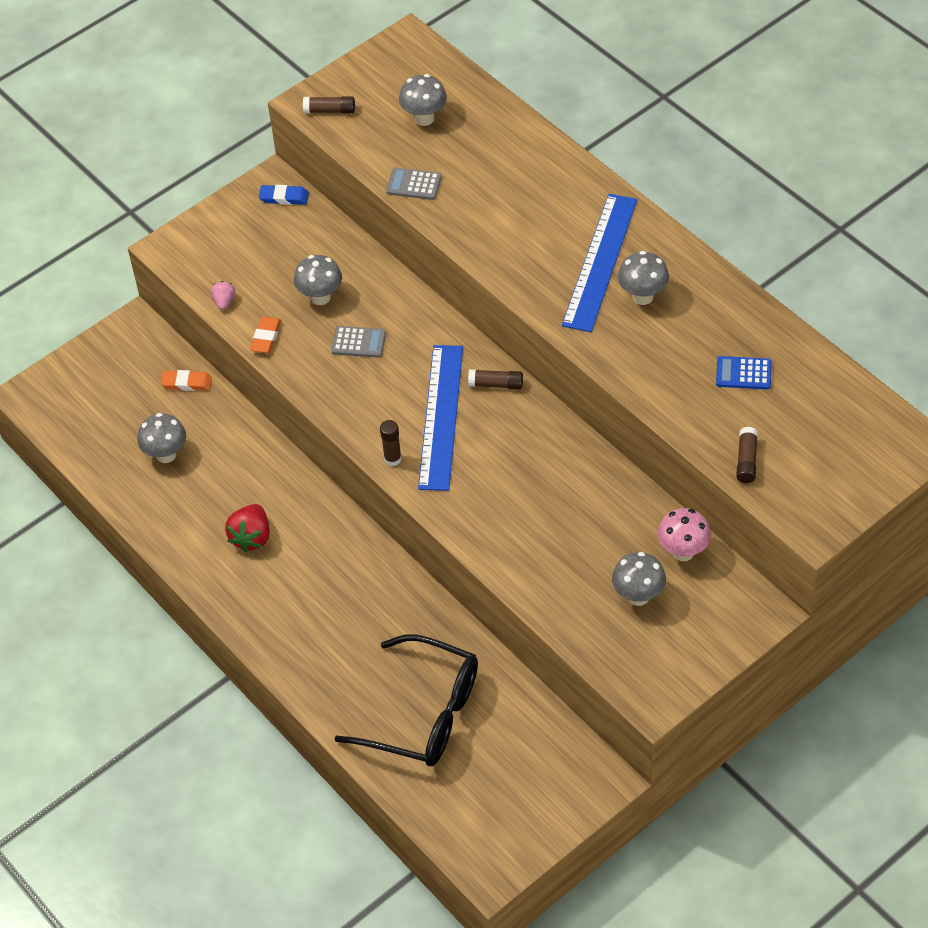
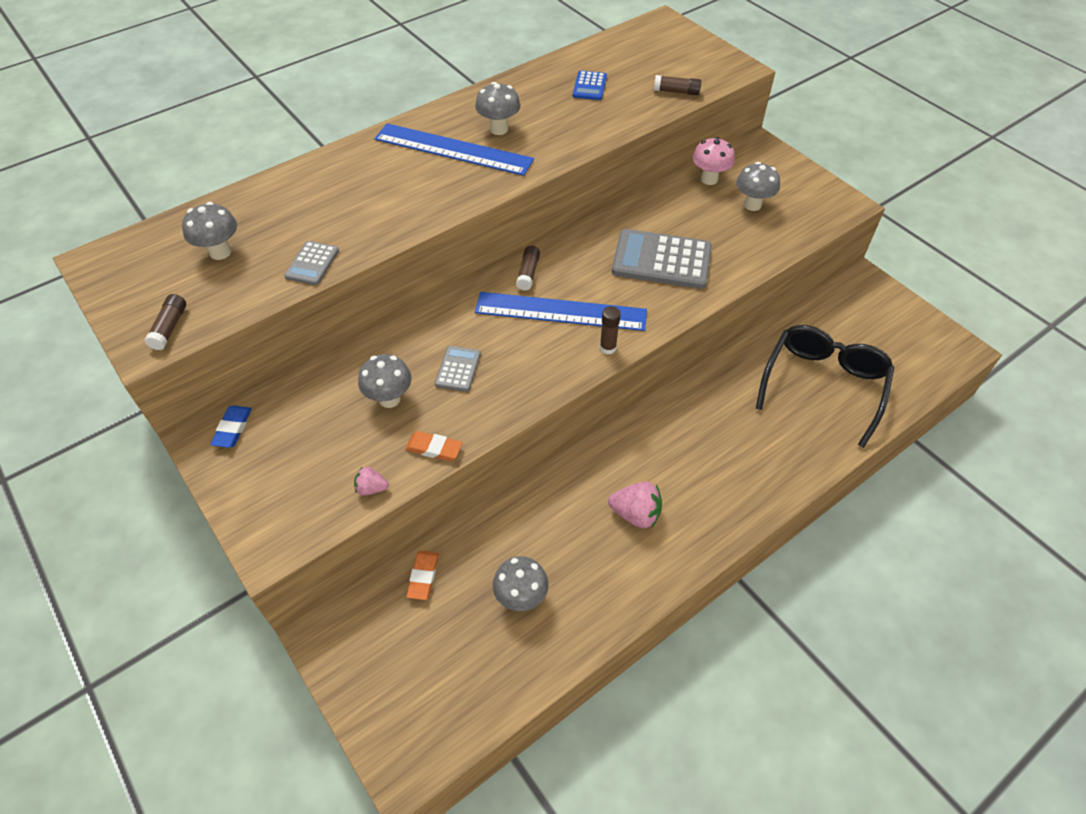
camera: 90 degrees left, 0 degrees up
(251, 537) = (635, 514): red strawberry -> pink strawberry
(528, 503) = (661, 260): none -> grey calculator

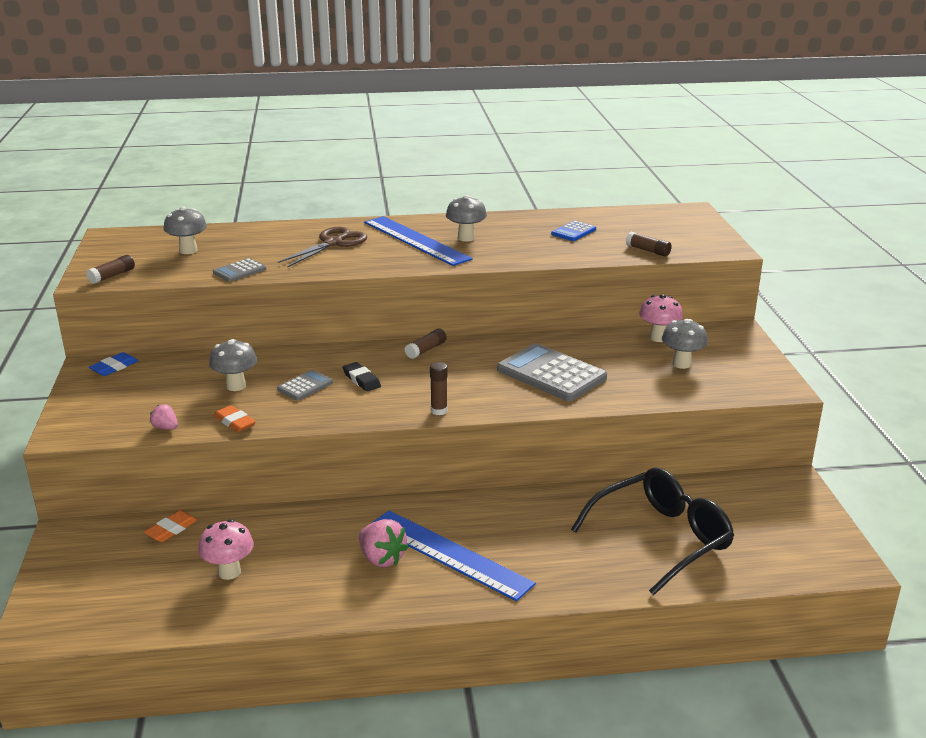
camera: 30 degrees right, 25 degrees down
(372, 183) = (333, 243): none -> brown scissors
(504, 338) = (361, 380): none -> black eraser
(521, 597) = (229, 572): grey mushroom -> pink mushroom
(561, 311) = (426, 379): blue ruler -> blue ruler (449, 554)

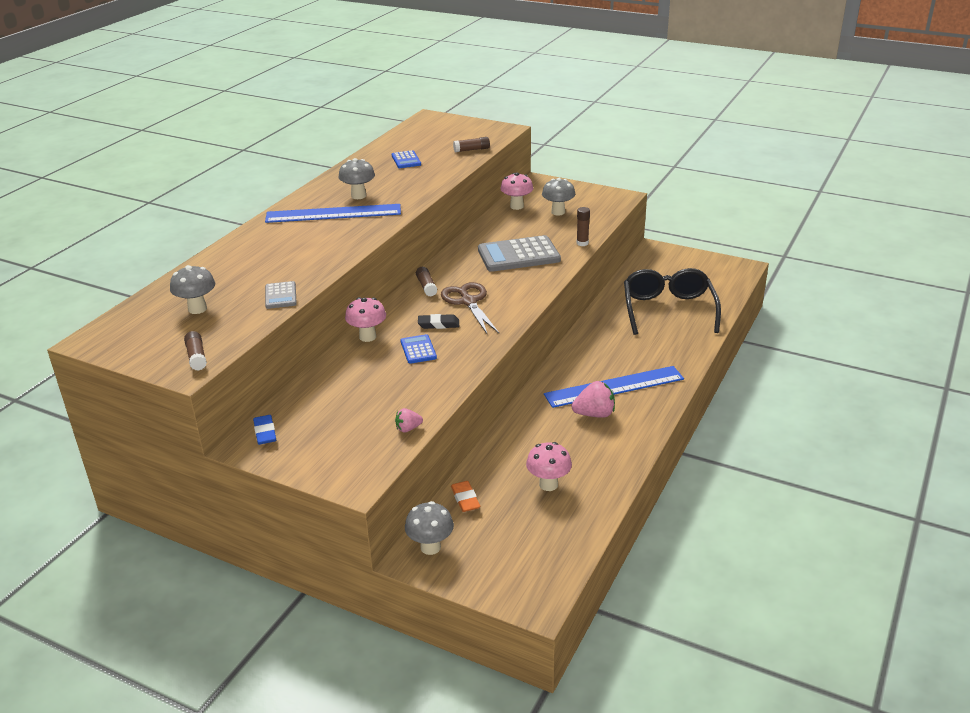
camera: 55 degrees left, 5 degrees up
(234, 422) = (437, 394): orange eraser -> none
(236, 386) = (379, 380): grey mushroom -> grey mushroom (430, 547)
(304, 355) = (367, 337): none -> pink mushroom
(305, 386) = (418, 350): grey calculator -> blue calculator
(333, 243) = (286, 245): brown scissors -> brown scissors (468, 302)
(439, 411) = (519, 308): brown glue stick -> brown glue stick (582, 243)

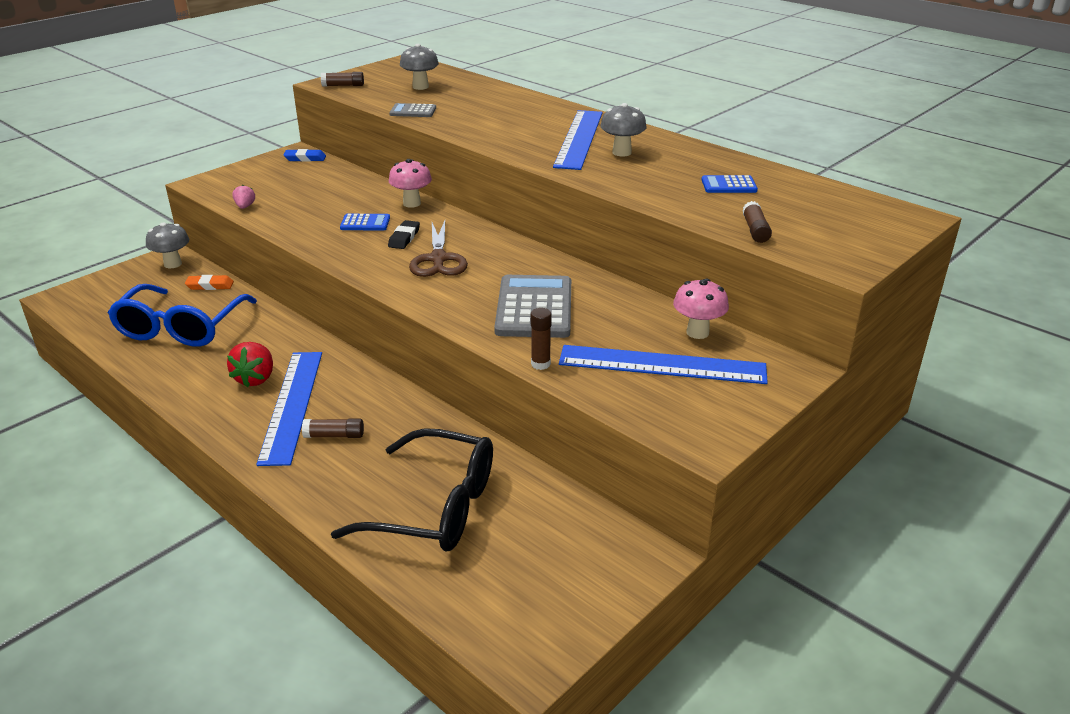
camera: 105 degrees right, 0 degrees up
(426, 286) = (492, 241): brown glue stick -> brown glue stick (334, 435)
(468, 302) = (438, 259): brown scissors -> brown scissors turned 90 degrees clockwise
(548, 484) = (180, 328): pink mushroom -> blue glasses
(558, 212) = (662, 365): grey mushroom -> blue ruler
(594, 414) = (255, 378): pink strawberry -> red strawberry

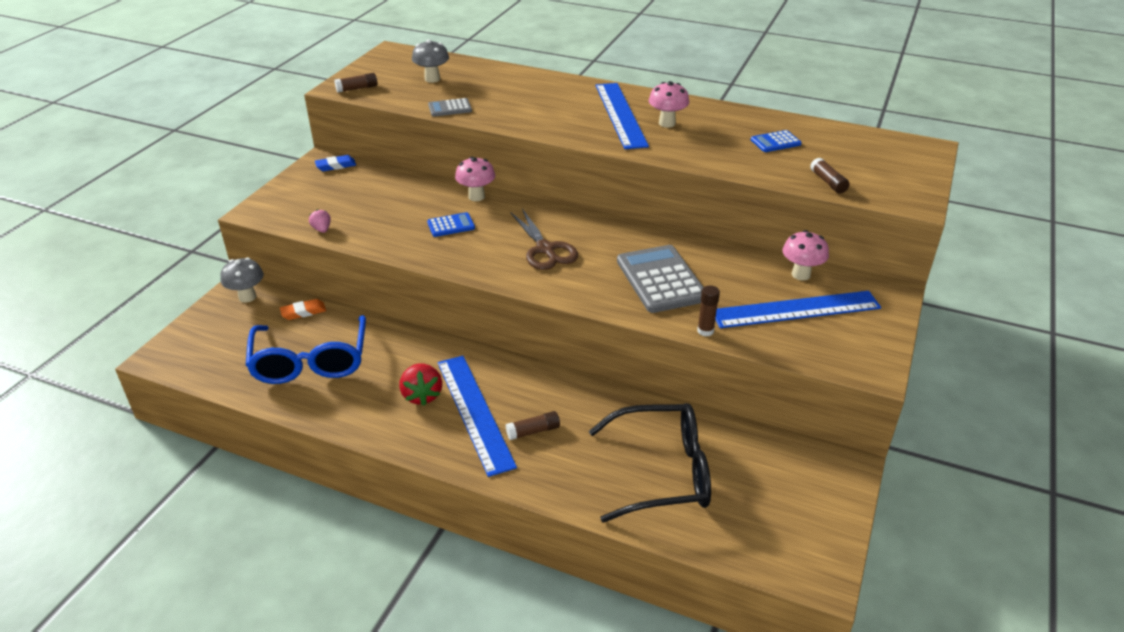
camera: 20 degrees left, 5 degrees up
(404, 238) = (498, 234): black eraser -> none
(622, 152) = (667, 123): grey mushroom -> pink mushroom

